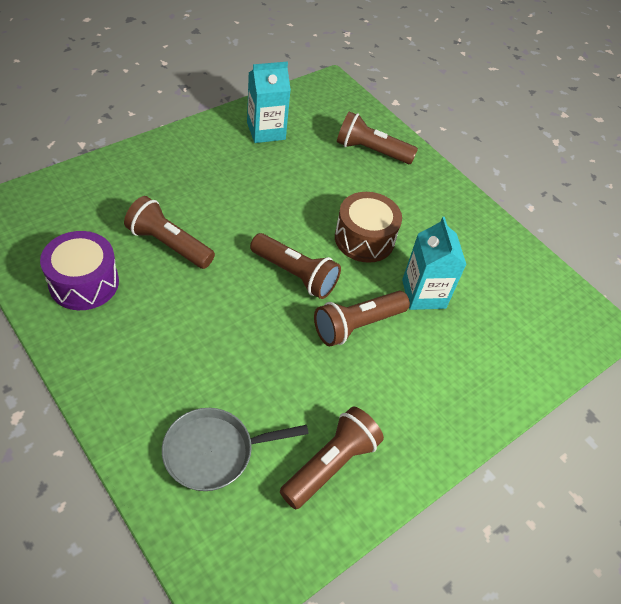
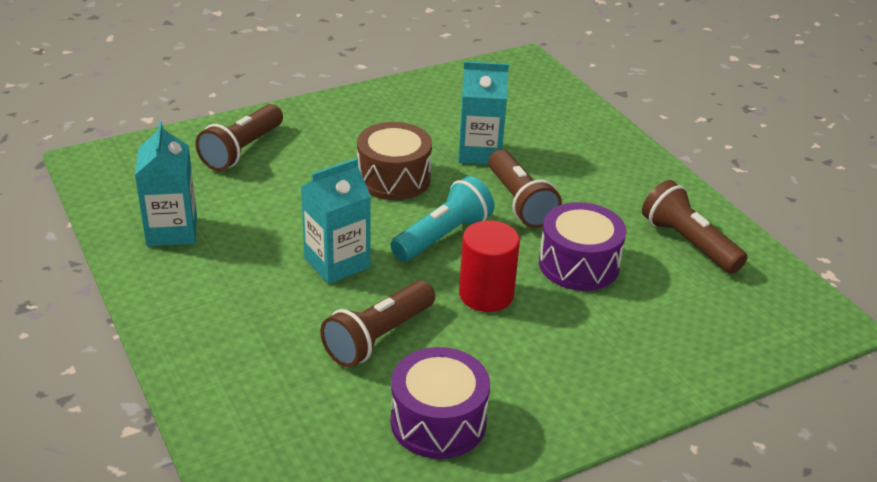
camera: 75 degrees left, 15 degrees down
(214, 452) = (683, 319): grey pan -> none
(226, 305) = (486, 294): none -> red cylinder
(248, 215) = (337, 263): none -> turquoise carton
(277, 370) = (578, 264): none -> purple drum
(295, 274) = (443, 236): brown flashlight -> turquoise flashlight

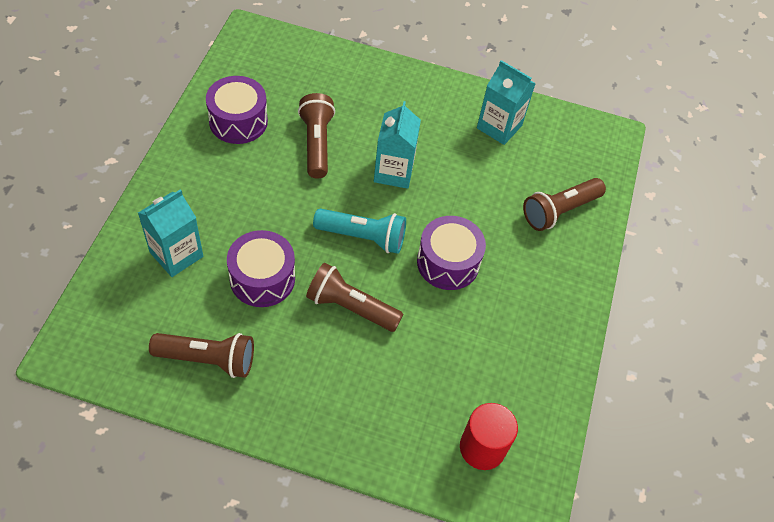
camera: 130 degrees right, 20 degrees up
(242, 150) = (559, 211): brown flashlight -> brown flashlight turned 105 degrees counterclockwise
(393, 178) = (448, 262): brown drum -> purple drum
(443, 236) = (363, 237): turquoise flashlight -> turquoise flashlight turned 75 degrees counterclockwise
(479, 152) = (428, 338): turquoise carton -> turquoise carton (176, 254)
(486, 294) = (292, 212): red cylinder -> red cylinder (482, 448)

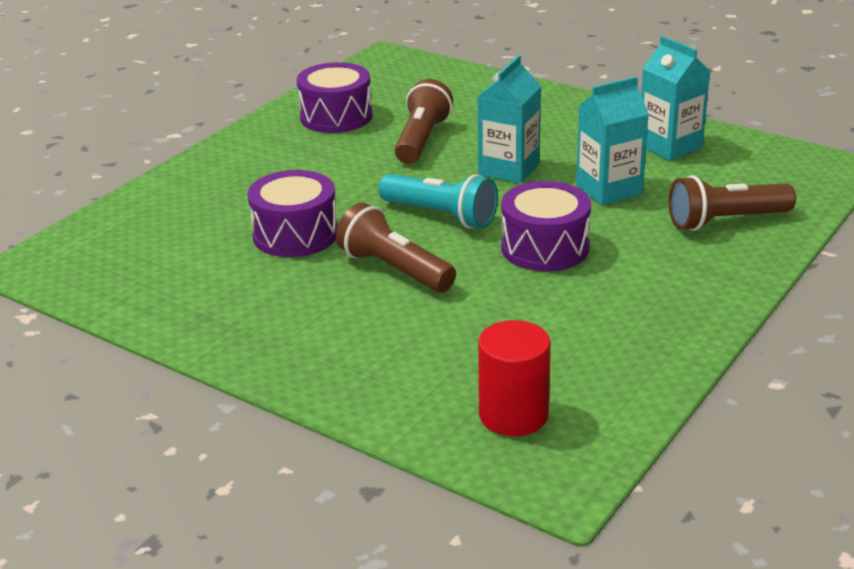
camera: 25 degrees right, 25 degrees down
(176, 254) = (204, 206): turquoise carton -> turquoise carton (609, 189)
(208, 359) = (190, 289): brown flashlight -> none

